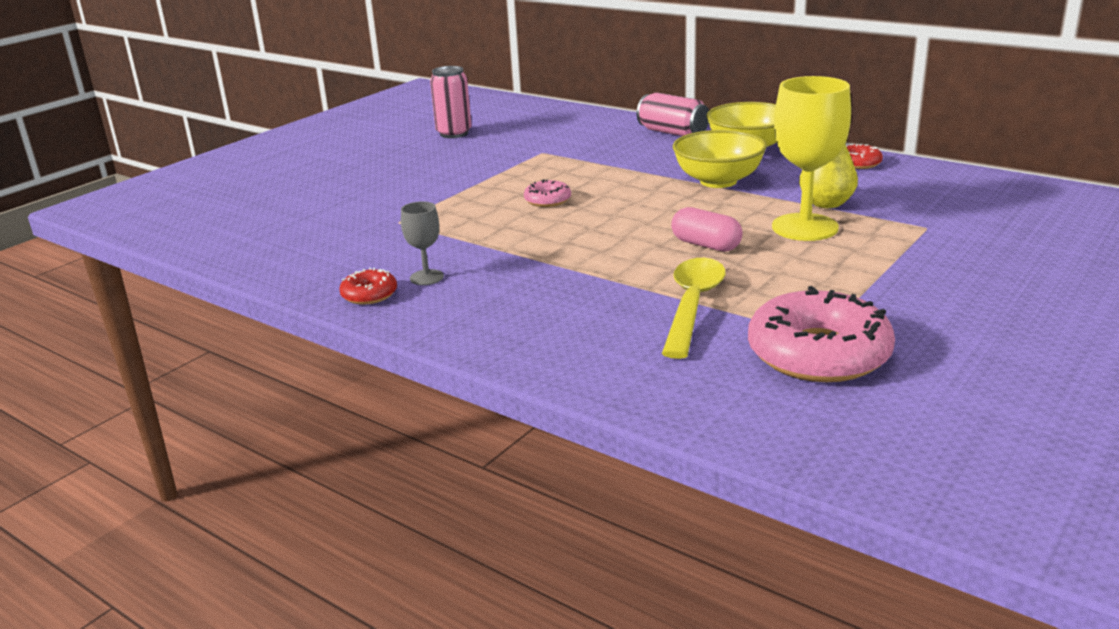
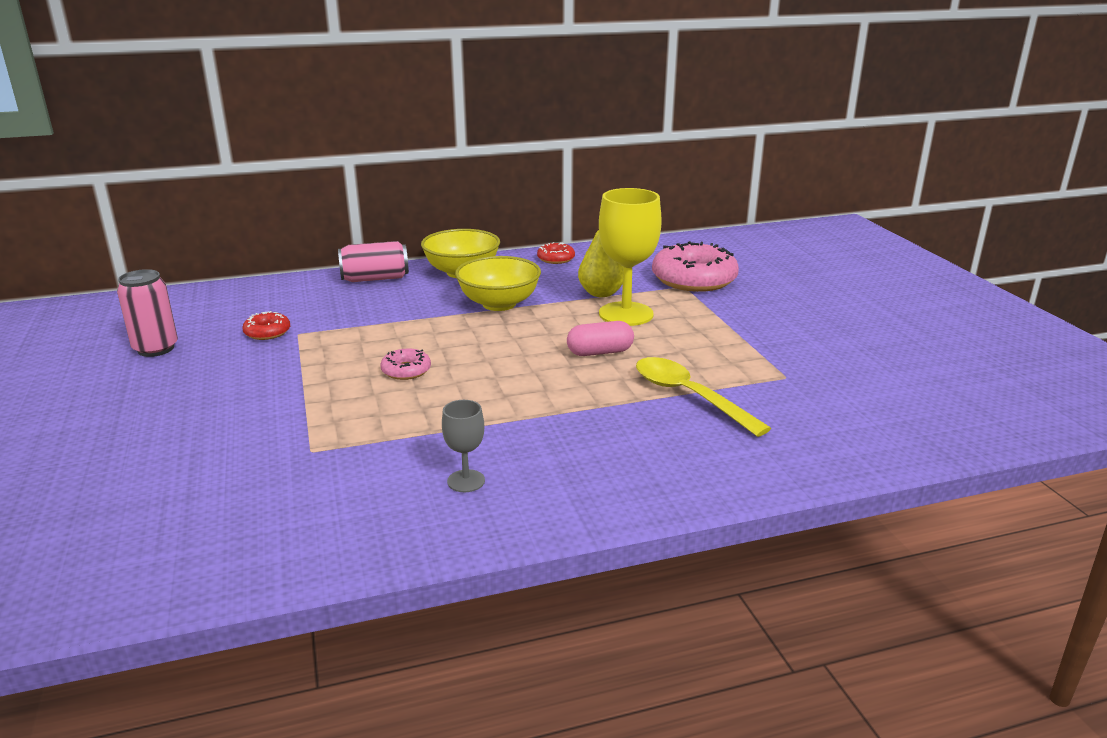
camera: 55 degrees left, 0 degrees up
(369, 294) = (453, 523): red donut -> red donut (267, 332)
(818, 354) = (811, 388): pink donut -> pink donut (694, 279)

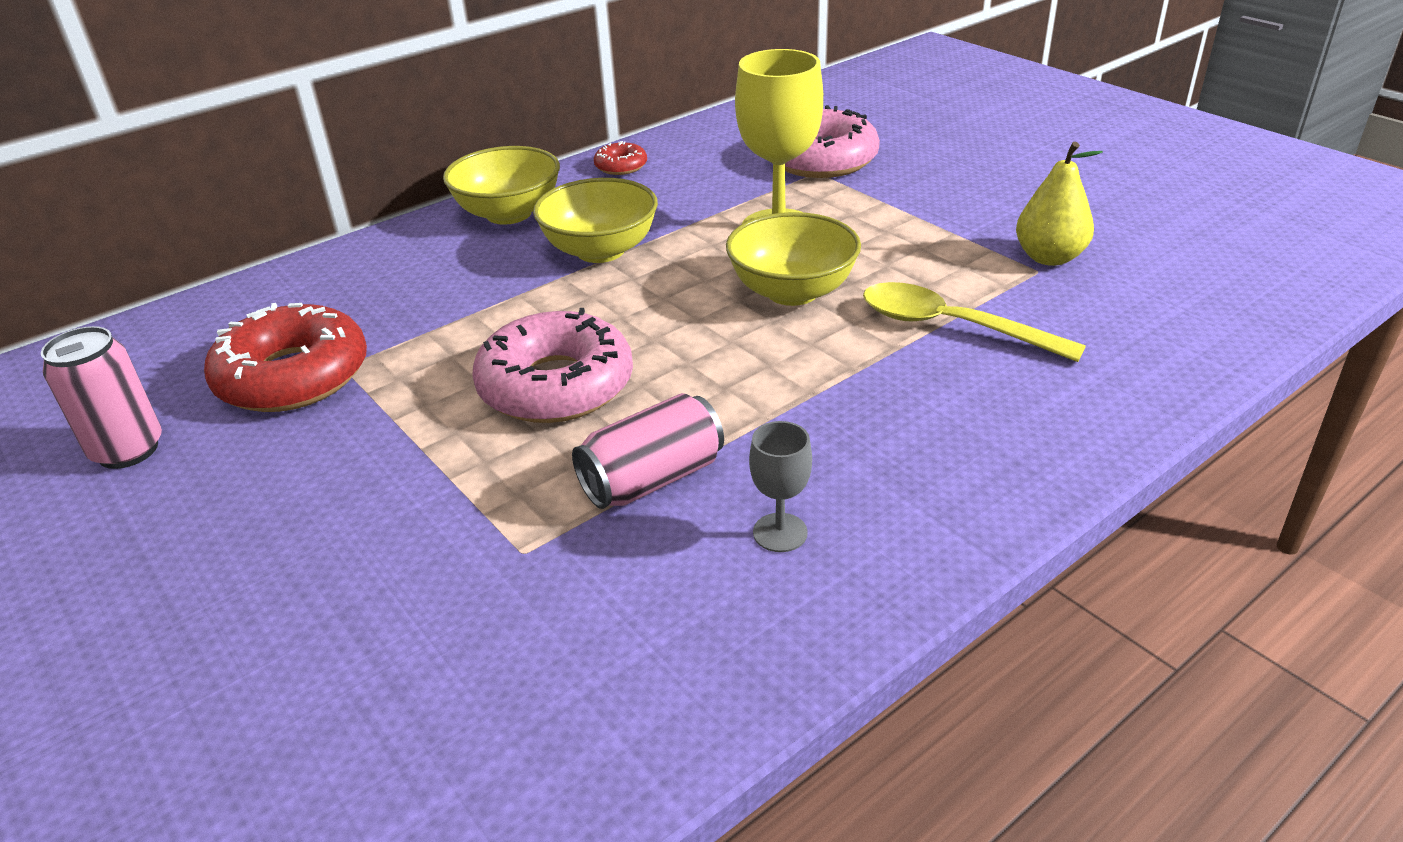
camera: 20 degrees left, 10 degrees up
(267, 332) = (293, 376): red donut -> red donut, size x2.12
(375, 279) = (389, 251): pink can -> pink can (652, 479)
(406, 370) = (556, 385): pink donut -> pink donut, size x2.12
(600, 352) = (792, 292): pink capsule -> yellow bowl
(601, 293) = (722, 204): yellow pear -> yellow pear (1049, 257)

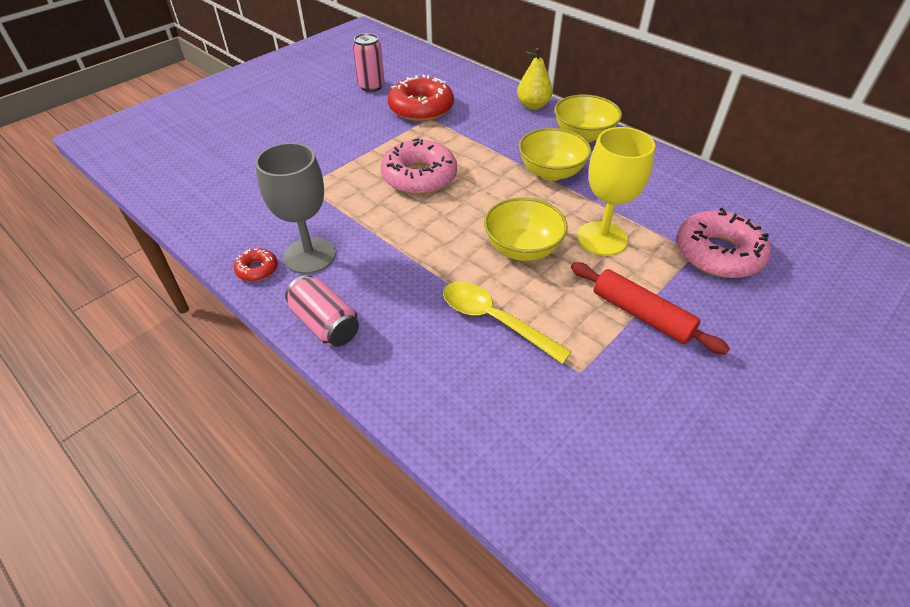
camera: 80 degrees right, 10 degrees up
(621, 166) = (662, 165): red donut -> red donut (257, 269)
(652, 479) = (349, 214): pink can -> pink can (325, 324)
(780, 532) = (309, 255): grey goblet -> grey goblet, size x2.04
(933, 220) = (641, 315): none -> red rolling pin
(951, 327) = (494, 320): yellow spoon -> yellow spoon turned 75 degrees counterclockwise
(1049, 257) = (602, 380): yellow pear -> yellow pear (533, 106)

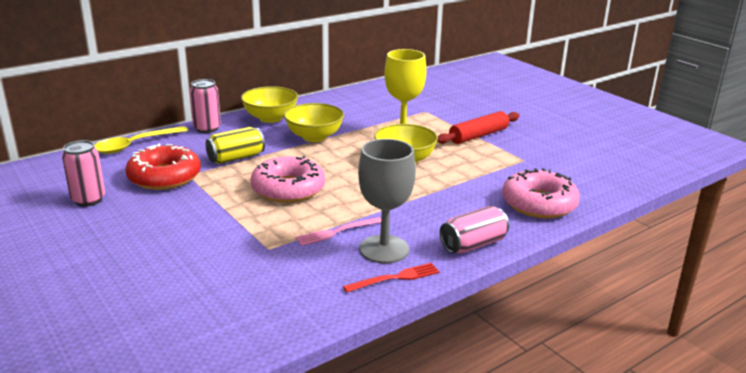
camera: 80 degrees left, 20 degrees down
(257, 269) = (395, 278): red donut -> red fork
(339, 220) = (336, 232): none -> pink fork
(474, 135) = (236, 158): none -> yellow can
(494, 320) = (477, 179): yellow spoon -> yellow spoon (135, 145)
(533, 106) = (207, 128): yellow pear -> pink can
(718, 253) = (428, 106): pink donut -> pink donut (539, 204)

